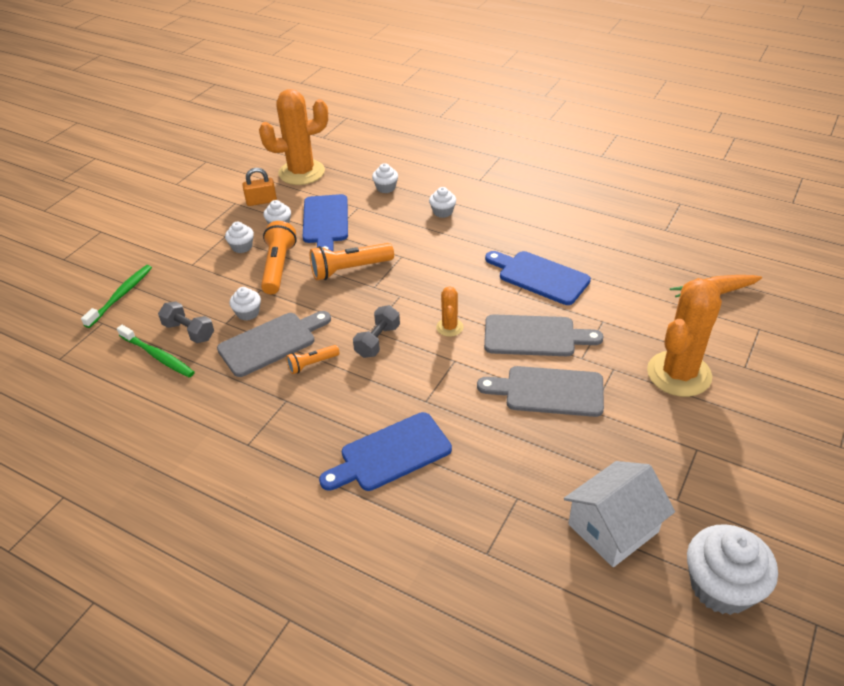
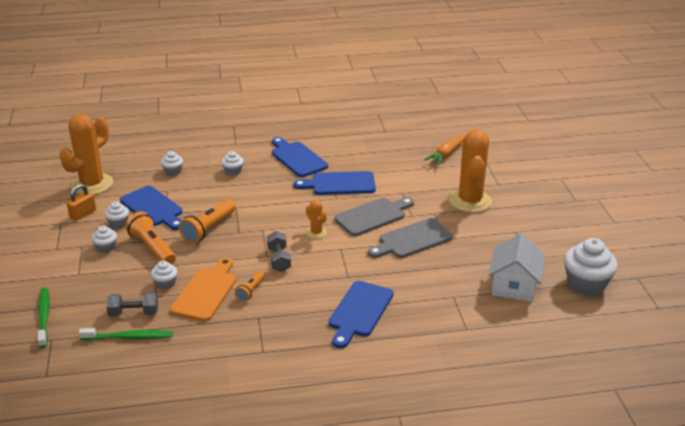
camera: 40 degrees left, 10 degrees down
(271, 342) = (206, 292): grey cutting board -> orange cutting board
(526, 224) = (297, 158): none -> blue cutting board

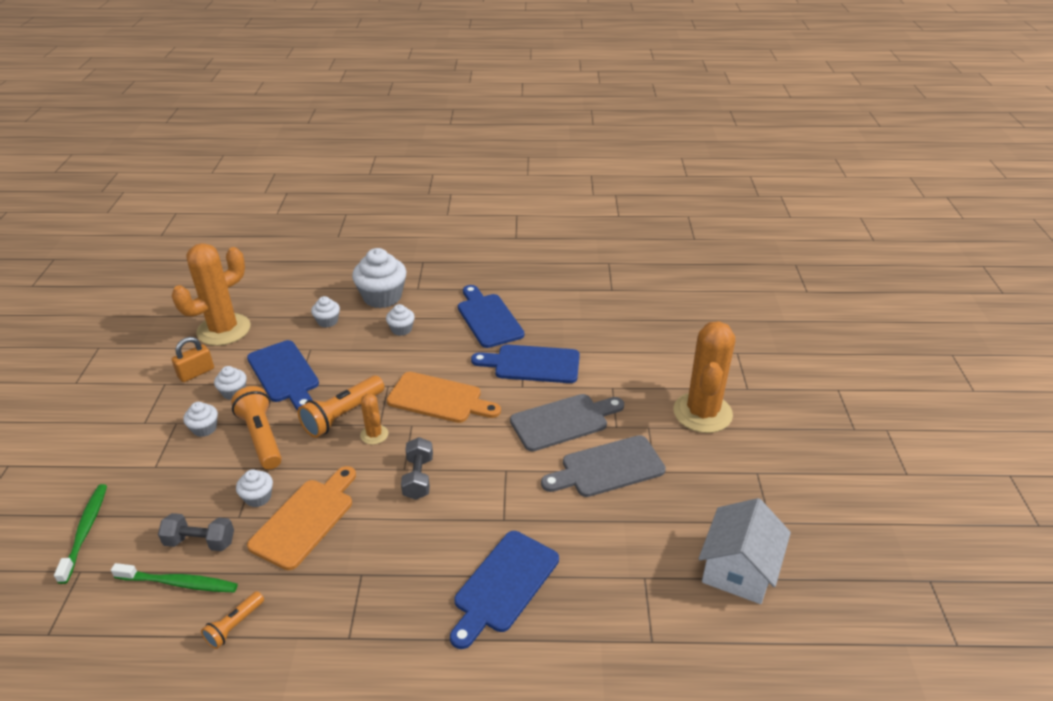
camera: 10 degrees right, 5 degrees up
(250, 291) = (365, 526): orange flashlight -> orange flashlight (235, 625)
(277, 212) = (439, 399): none -> orange cutting board
(316, 233) = (480, 439): orange cactus -> orange cactus (374, 434)
(446, 155) = (684, 334): orange carrot -> none
(586, 284) = (848, 582): white cupcake -> white cupcake (382, 297)

